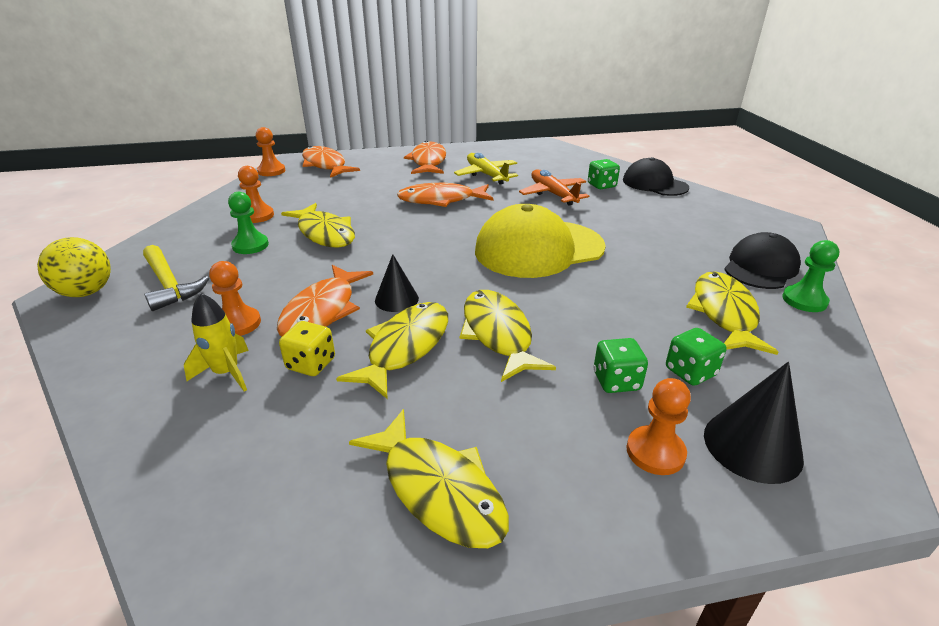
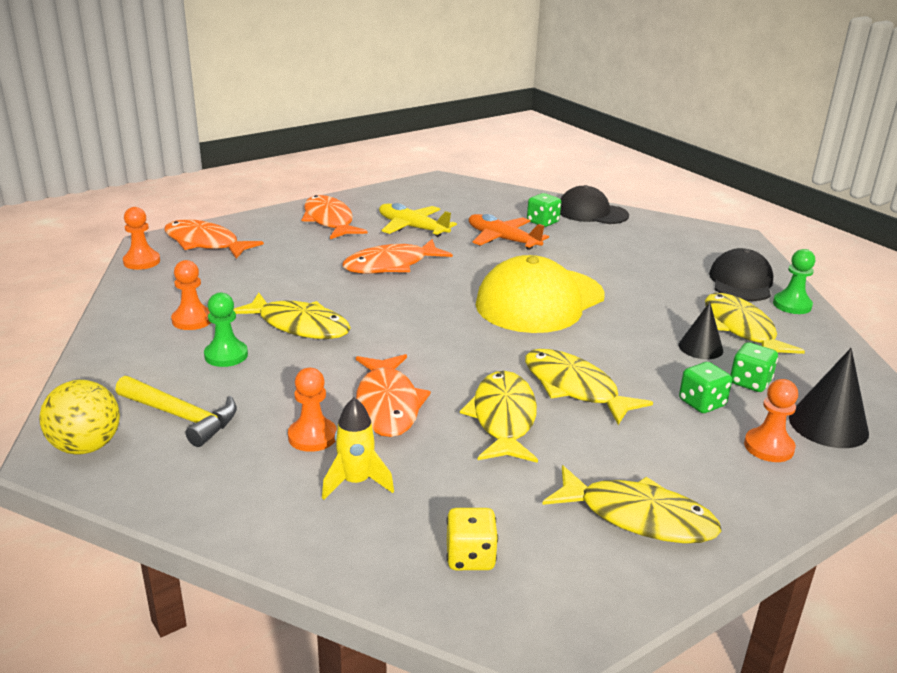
camera: 25 degrees left, 5 degrees down
(311, 364) = (430, 454): yellow dice -> yellow dice (470, 557)
(396, 299) = (450, 377): black cone -> black cone (700, 347)

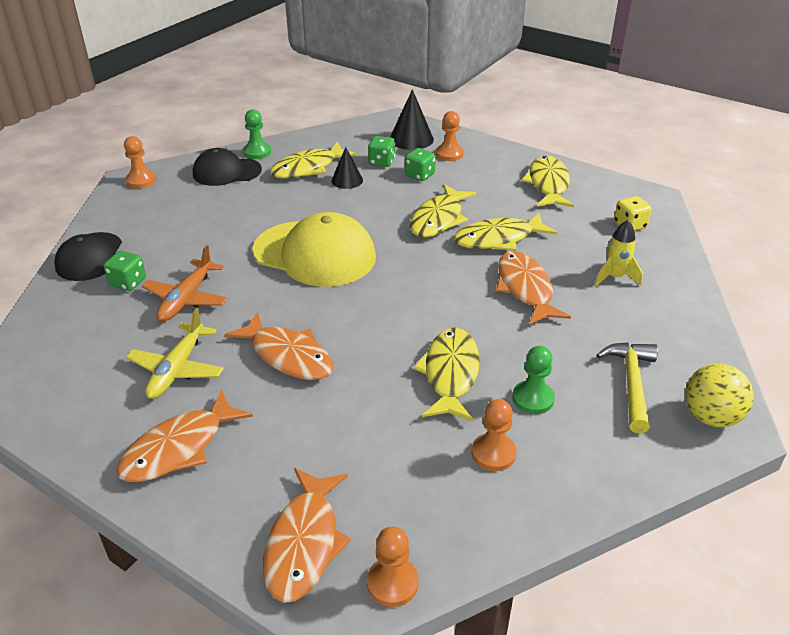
camera: 110 degrees left, 10 degrees up
(312, 436) = (590, 310): orange pawn -> orange pawn (141, 180)
(387, 405) = (525, 289): orange fish -> orange fish turned 75 degrees counterclockwise

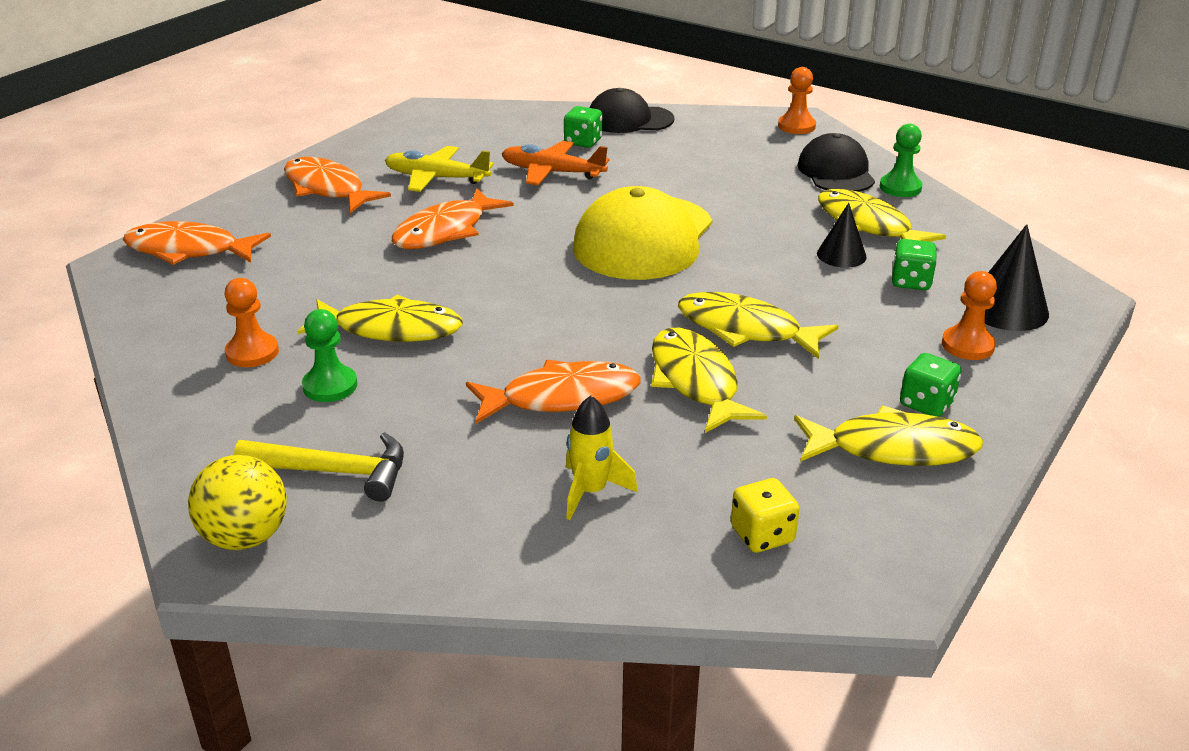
camera: 90 degrees right, 5 degrees down
(392, 583) = (122, 292): orange pawn -> none
(419, 175) = (879, 315): green dice -> green dice (926, 404)

